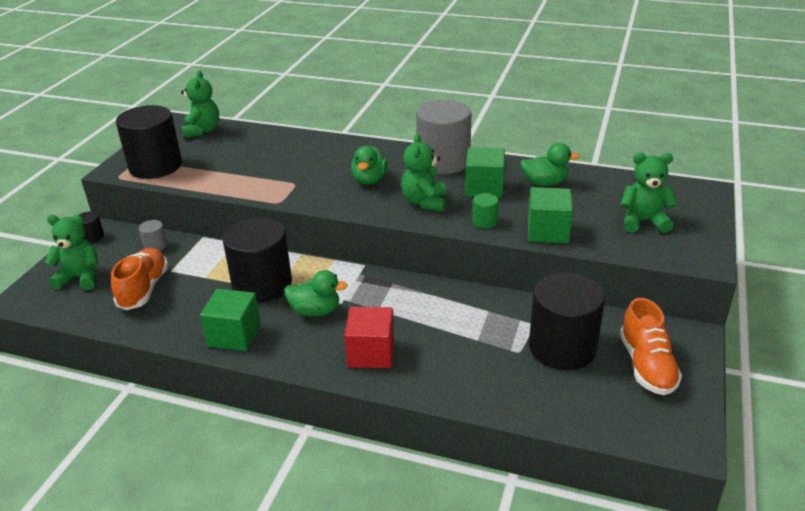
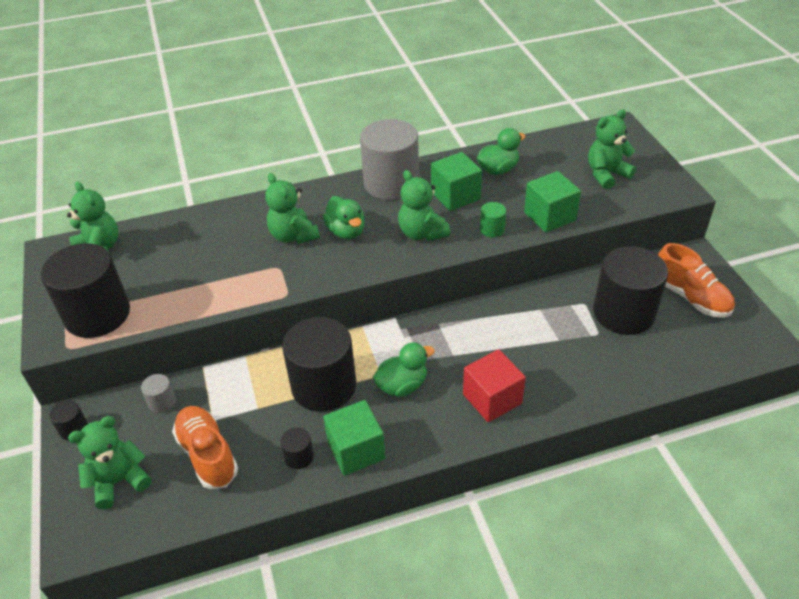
camera: 35 degrees left, 10 degrees up
(194, 319) = (299, 457): none -> black cylinder
(329, 168) = (293, 236): none -> green teddy bear

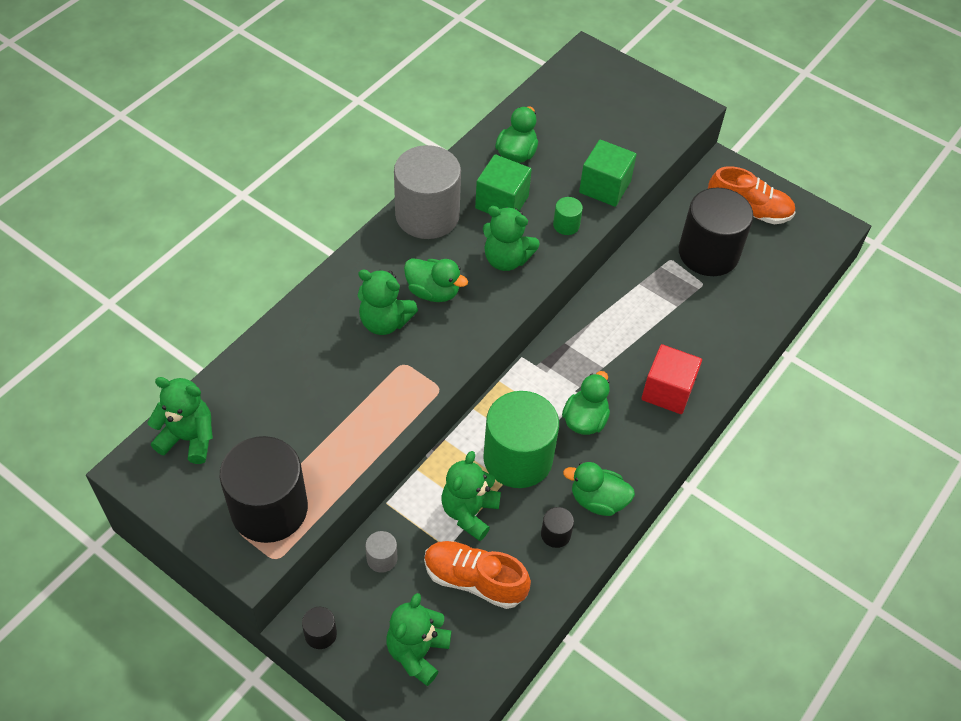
camera: 40 degrees left, 10 degrees up
(324, 386) = (518, 458): black cylinder -> green cylinder
(356, 450) = (597, 500): green cube -> green duck
(606, 174) = (618, 117): green teddy bear -> green teddy bear (469, 512)

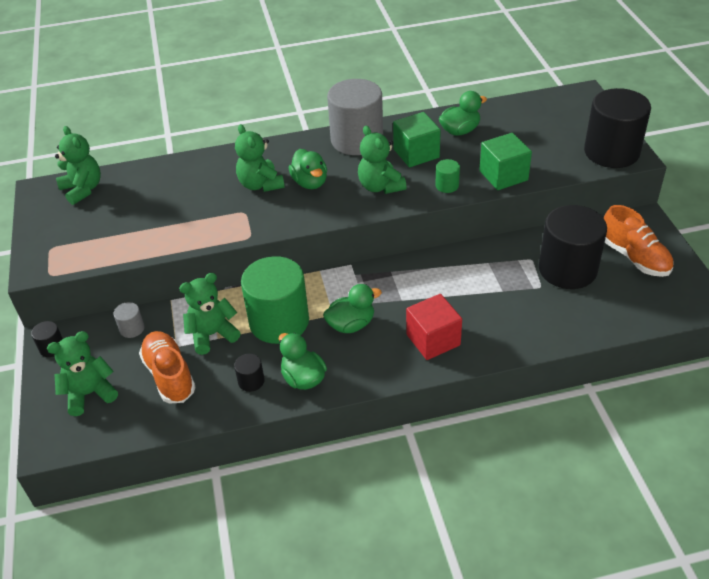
camera: 45 degrees right, 10 degrees down
(269, 509) = (78, 247): black cylinder -> black cylinder (611, 152)

